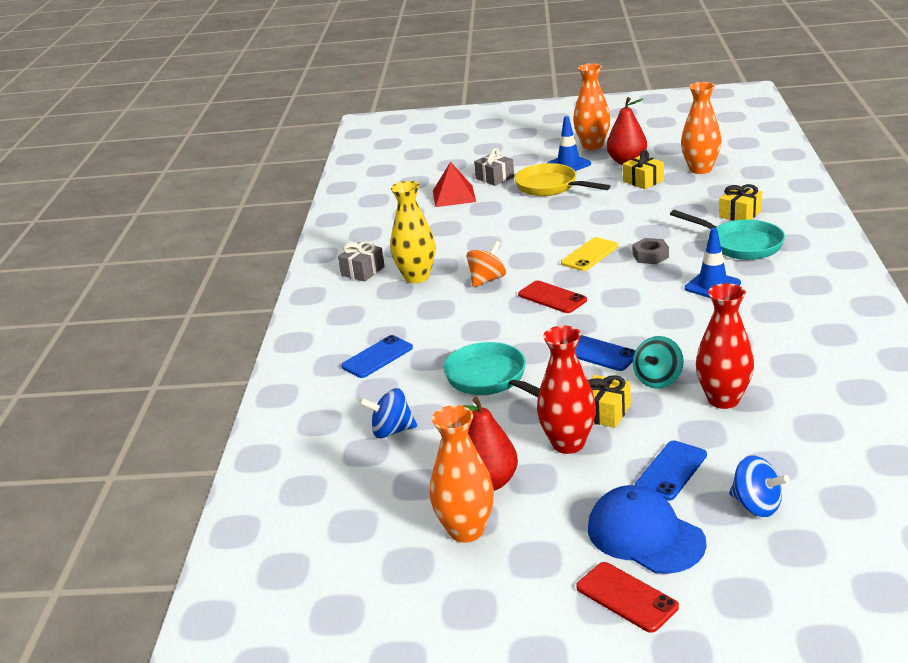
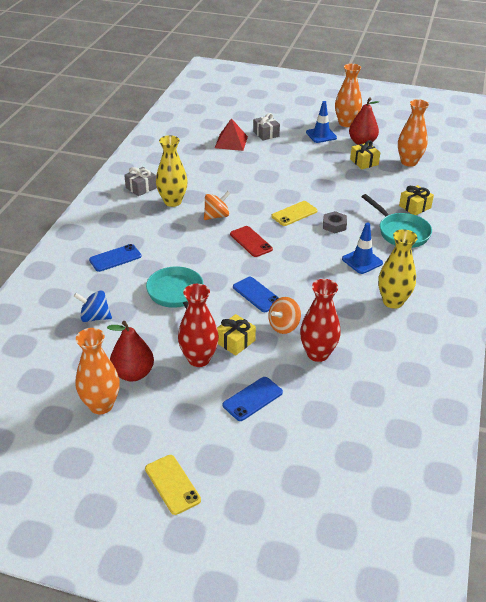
camera: 10 degrees right, 10 degrees up
(550, 187) = (299, 151): yellow pan -> none
(626, 597) = (172, 484): red phone -> yellow phone
(645, 535) = (209, 442): blue cap -> none
(658, 380) = (284, 326): turquoise spinning top -> orange spinning top
(756, 505) = (292, 441): blue spinning top -> none
(781, 320) = (393, 301): none -> yellow vase

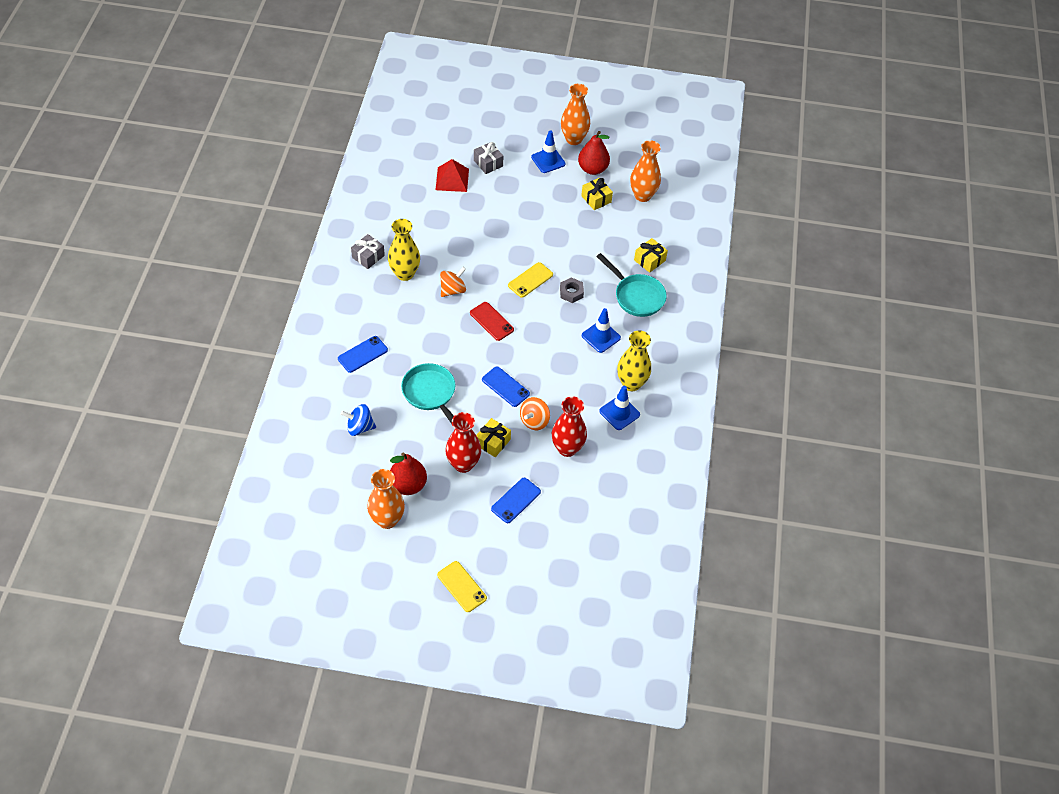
camera: 10 degrees left, 15 degrees up
(378, 326) = (619, 413): none -> blue traffic cone

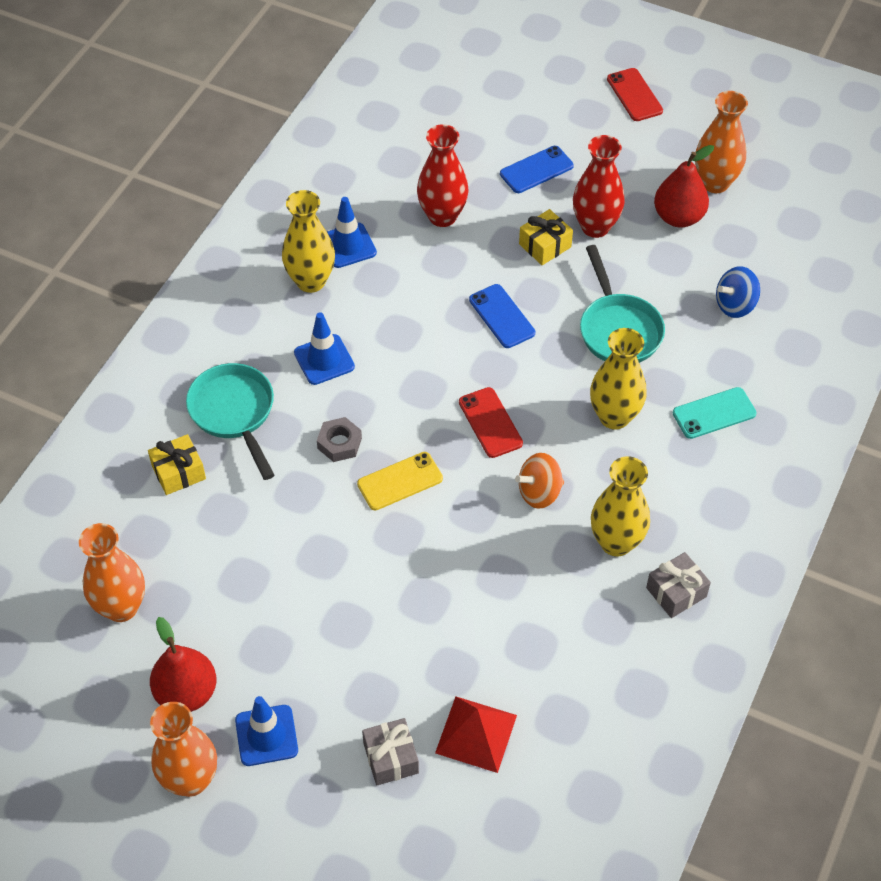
camera: 160 degrees left, 0 degrees up
(360, 427) = (735, 305): blue spinning top -> blue spinning top turned 135 degrees clockwise
(362, 354) = (714, 413): blue phone -> turquoise phone
(421, 340) = (614, 417): none -> yellow vase
(461, 586) = (634, 95): yellow phone -> red phone
(534, 421) = (475, 261): orange spinning top -> none
(596, 199) = (212, 620): yellow gift -> none

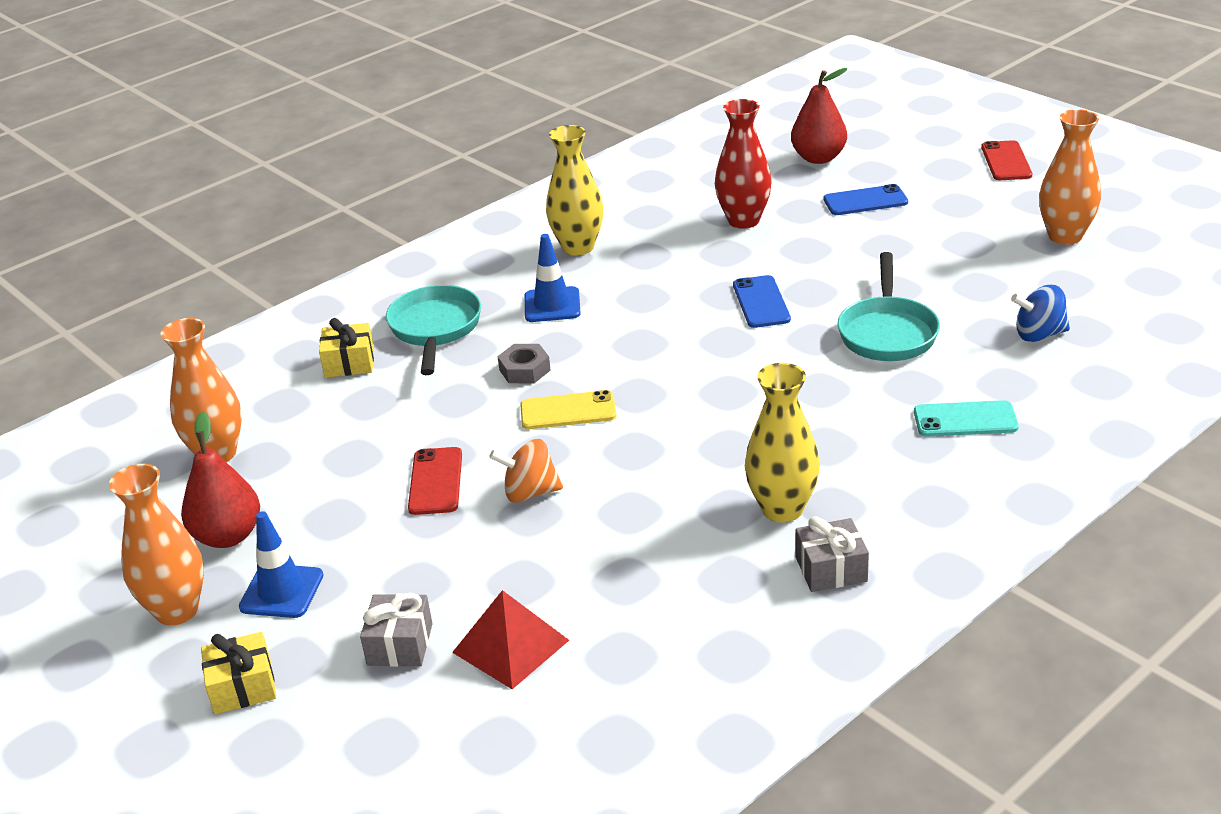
camera: 25 degrees right, 20 degrees down
(348, 245) = (632, 228): blue traffic cone -> none
(490, 423) = (697, 382): red phone -> red phone (436, 481)
(539, 492) = (717, 449): orange spinning top -> orange spinning top (530, 492)
(545, 245) = (841, 257): yellow gift -> yellow gift (243, 687)
(595, 227) = (906, 250): red vase -> none
(614, 417) = (842, 402): yellow vase -> none
(678, 217) = (1007, 256): red pear -> red pear (818, 158)

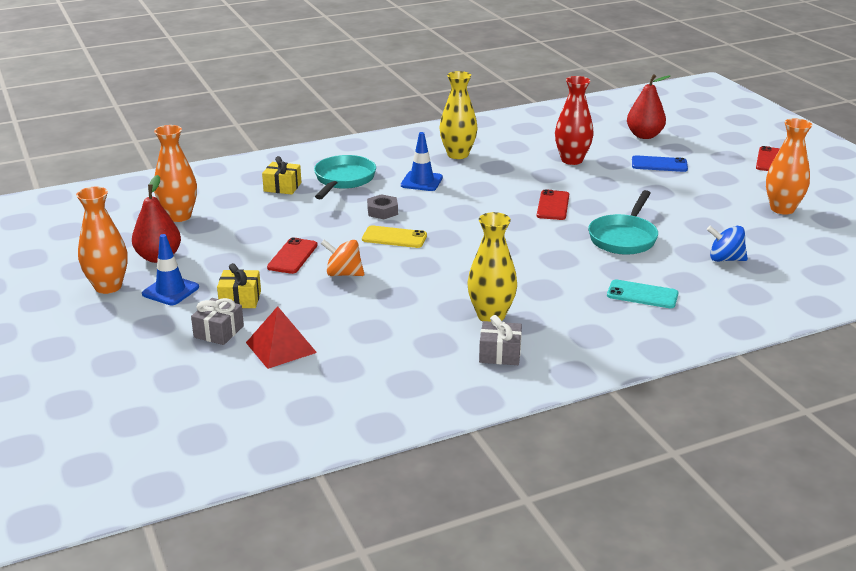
camera: 15 degrees right, 5 degrees down
(243, 687) = (119, 331): yellow gift -> yellow gift (240, 299)
(761, 302) = (553, 205): blue phone -> red phone

